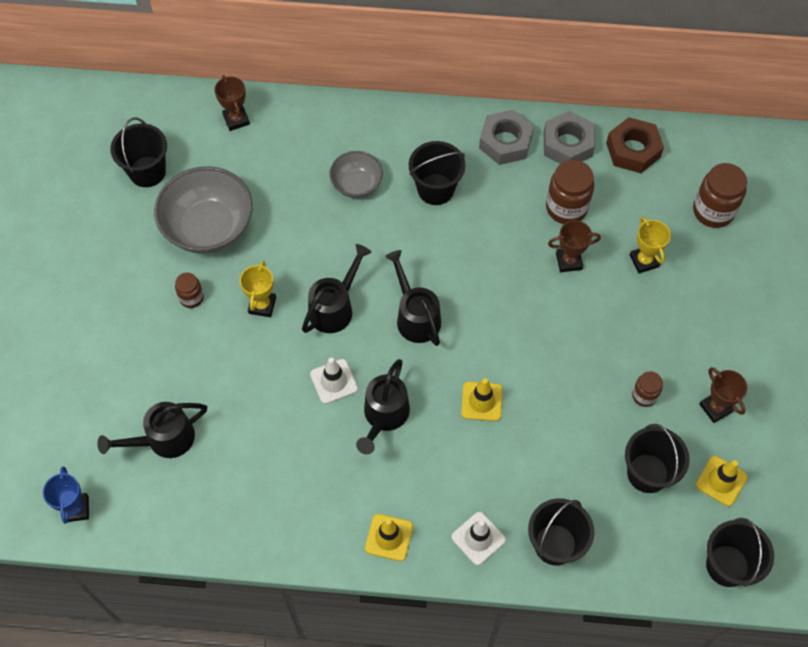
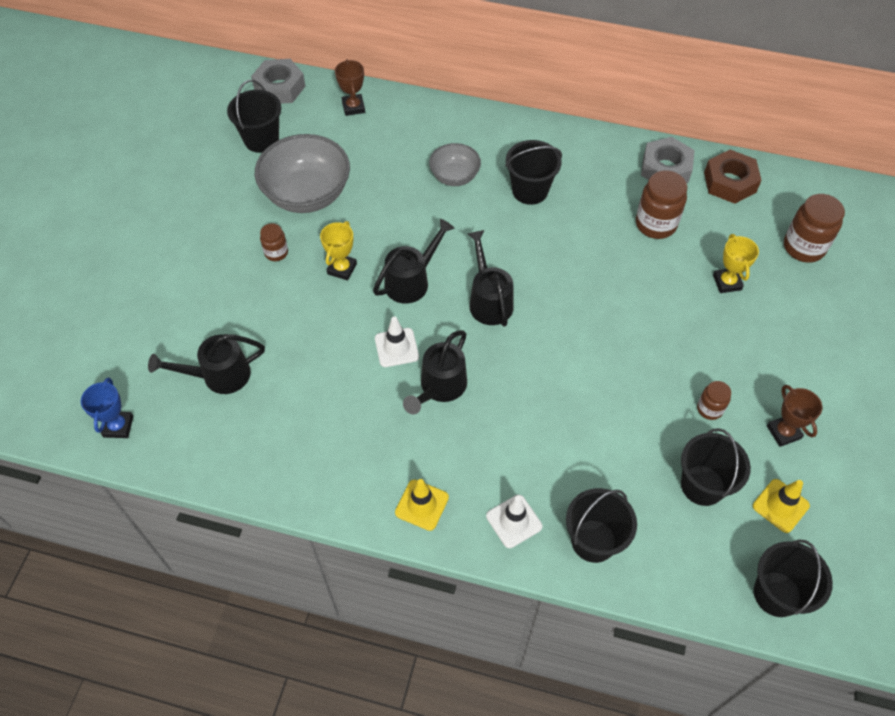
camera: 10 degrees right, 5 degrees down
(481, 401) = (541, 389): yellow traffic cone -> none
(505, 142) = (605, 159): grey nut -> grey nut (279, 87)
(569, 261) = (650, 272): brown trophy -> none

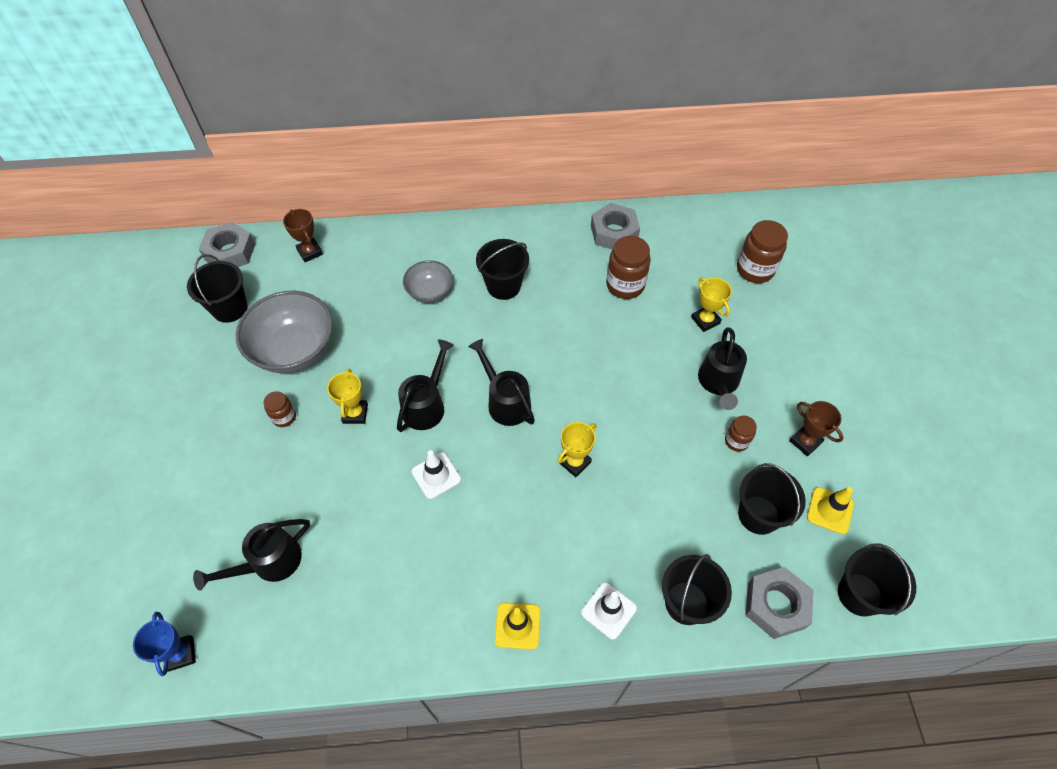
camera: 20 degrees left, 0 degrees up
(439, 388) = (491, 502): black watering can -> black watering can (718, 383)
(535, 377) = (574, 462): none -> yellow trophy
(683, 574) = (775, 605): none -> grey nut
(730, 182) = (672, 229): brown nut -> none

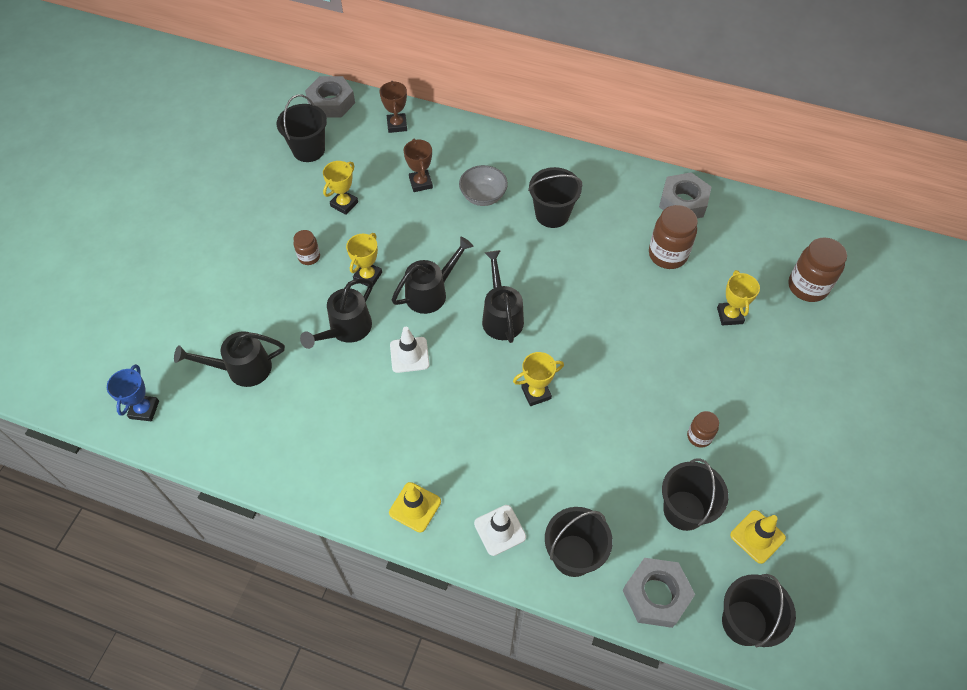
camera: 25 degrees right, 0 degrees up
(294, 350) = (344, 204): grey bowl -> yellow trophy
(718, 383) = (710, 378): black watering can -> black watering can (346, 330)
(805, 442) = (768, 465): brown trophy -> brown trophy (421, 183)

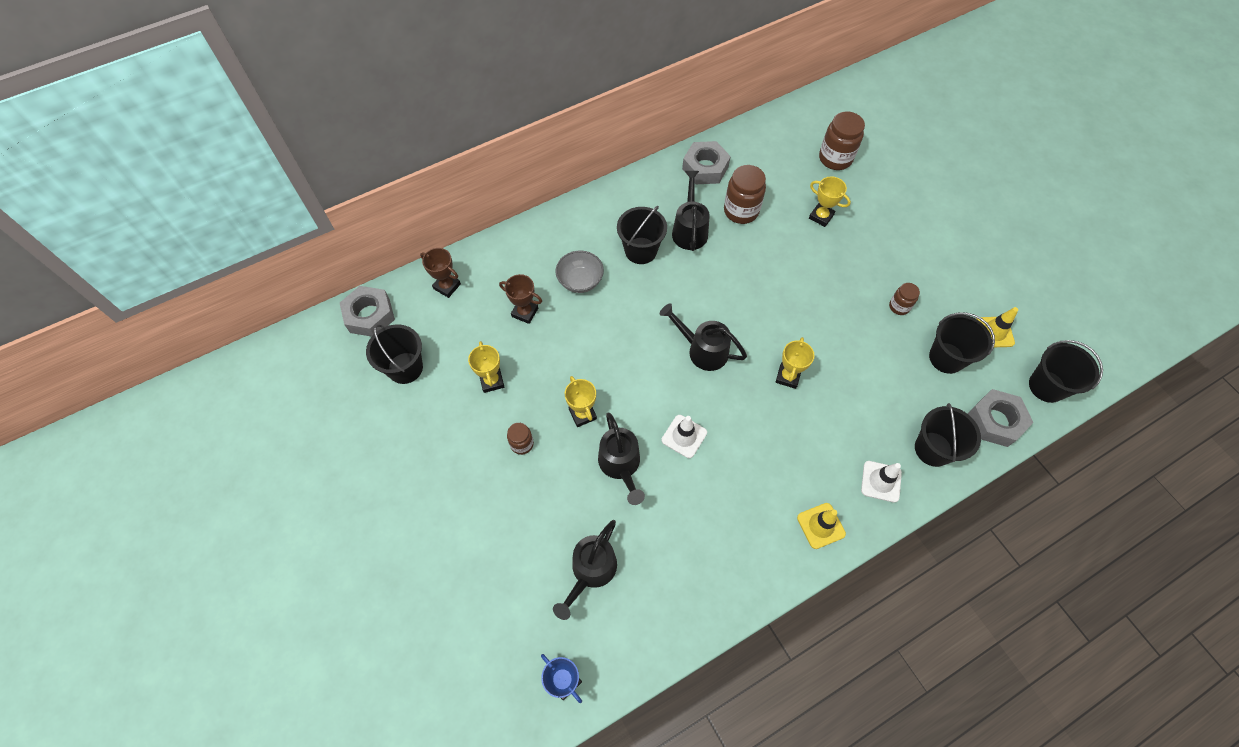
camera: 50 degrees left, 5 degrees up
(431, 292) = (639, 380): black watering can -> black watering can (689, 229)

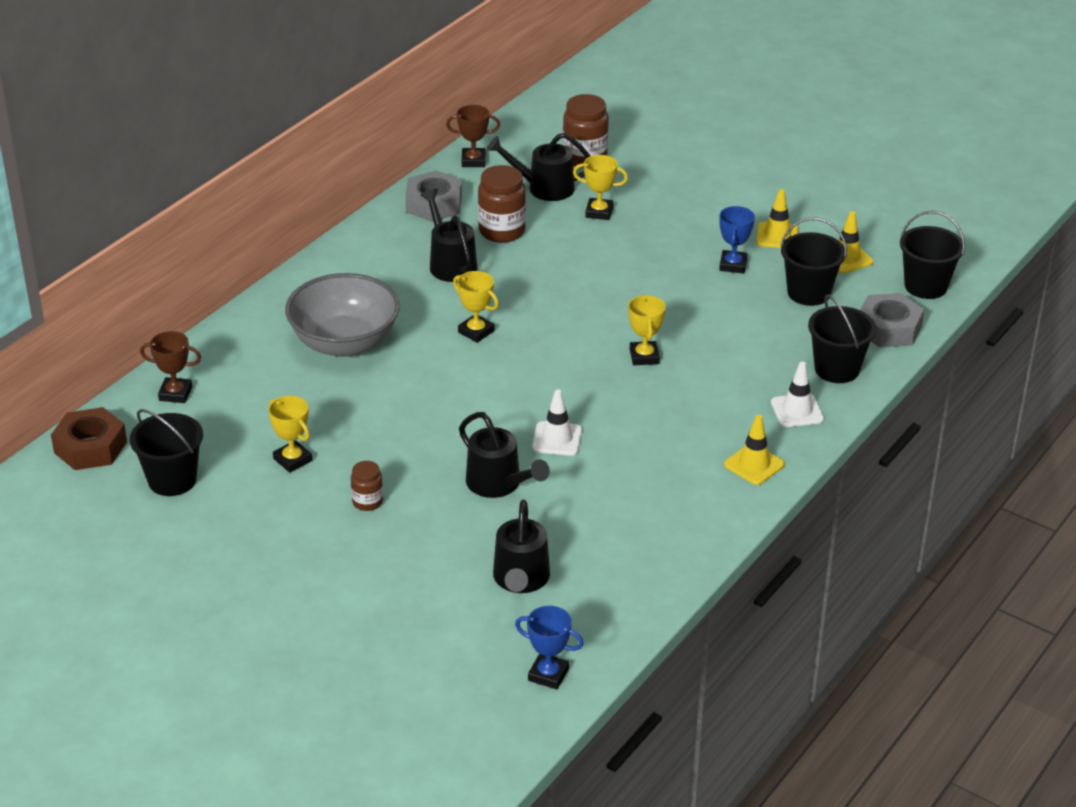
camera: 25 degrees left, 25 degrees down
(370, 315) = (90, 447): grey nut -> brown nut
(525, 312) = (293, 389): brown trophy -> brown trophy (473, 161)
(580, 281) = (344, 343): grey bowl -> grey bowl, size x1.78
(582, 414) = (424, 455): yellow trophy -> yellow trophy (476, 331)
(640, 250) = (402, 297): black bucket -> none
(702, 350) = (531, 362): black watering can -> black watering can (543, 188)
(899, 306) = (733, 265): brown jar -> blue trophy
(948, 288) = (777, 236): none -> yellow traffic cone

